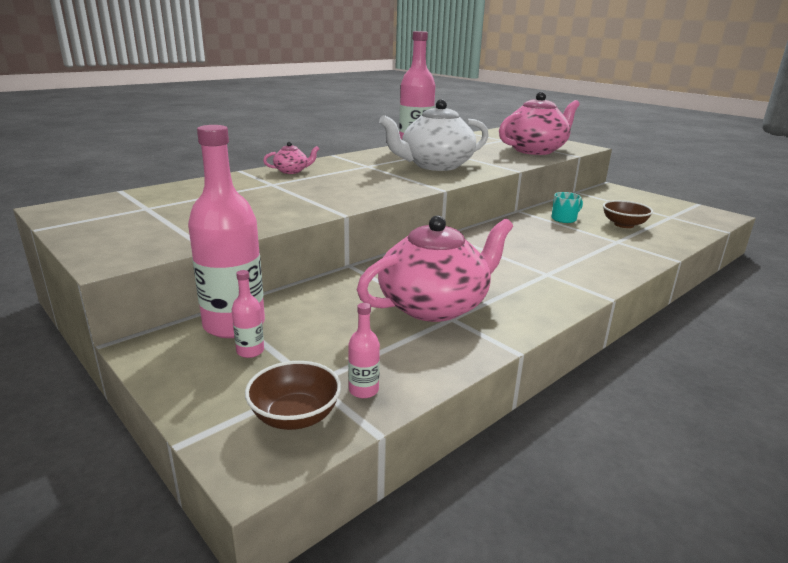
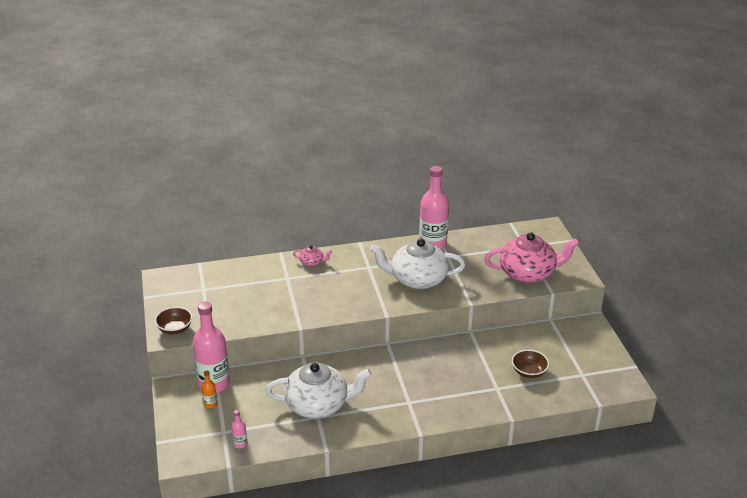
camera: 30 degrees right, 10 degrees up
(250, 351) = (210, 404): pink bottle -> orange bottle
(295, 416) = (205, 446): brown bowl -> brown bowl (175, 329)
(435, 305) = (318, 405): pink teapot -> white teapot
(564, 219) = (492, 352): turquoise mug -> none

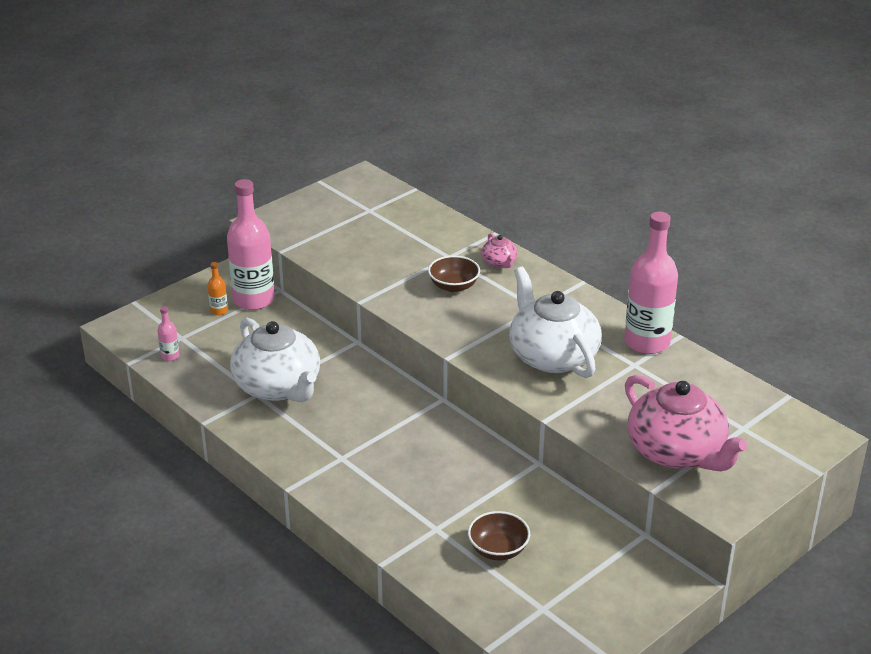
camera: 60 degrees right, 0 degrees up
(175, 329) = (281, 221): brown bowl -> brown bowl (453, 286)

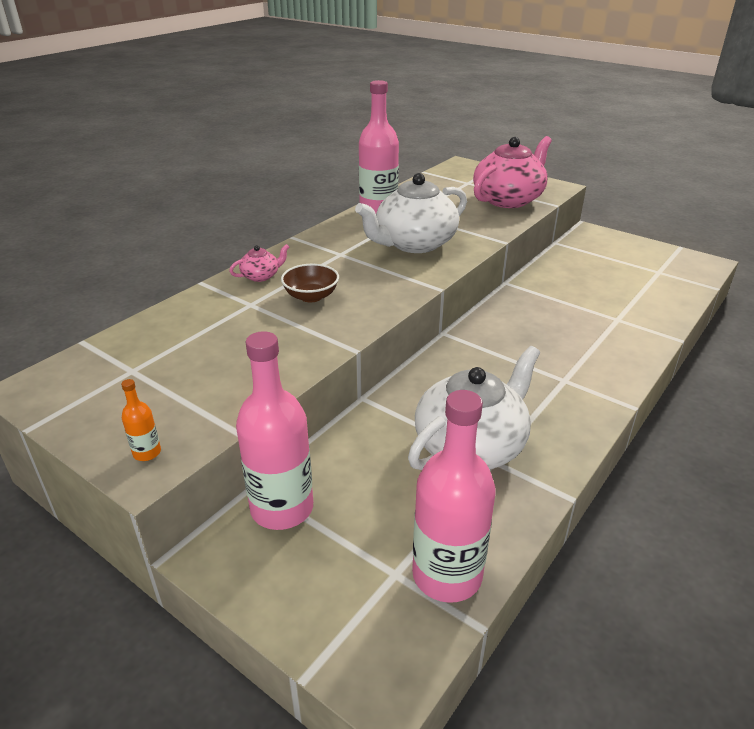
camera: 100 degrees left, 0 degrees up
(170, 356) = (447, 575): pink bottle -> pink bottle, size x2.40
(219, 311) = (315, 543): orange bottle -> orange bottle (147, 453)
(498, 549) = (617, 291): brown bowl -> none

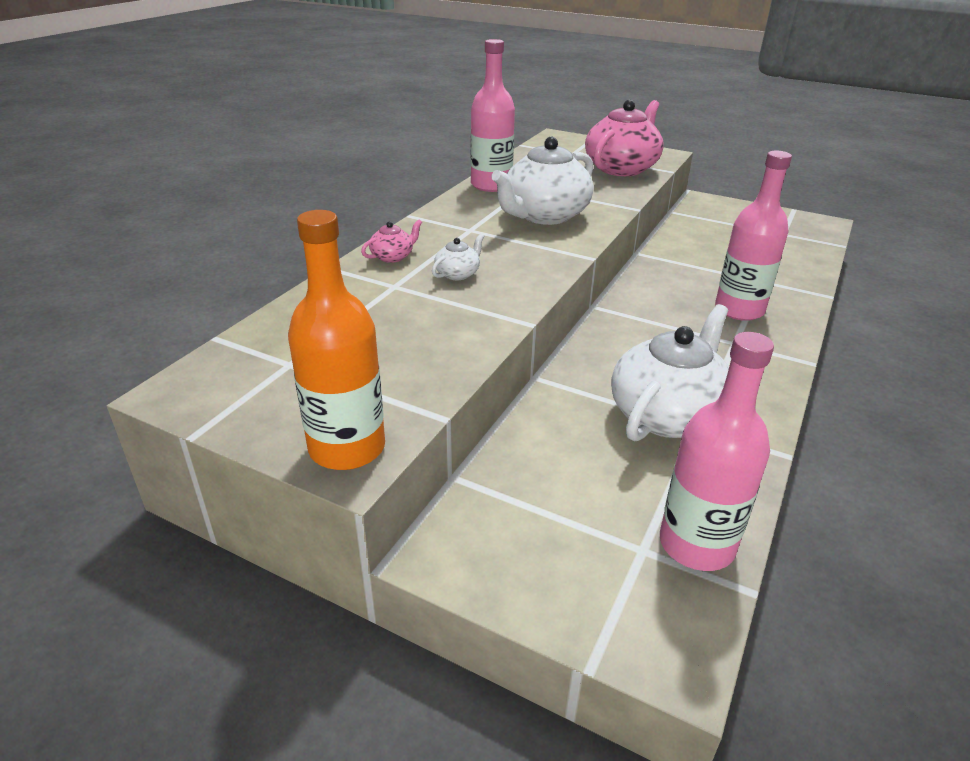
camera: 10 degrees left, 0 degrees up
(147, 453) = (347, 448): orange bottle -> orange bottle, size x2.40
(282, 508) = (494, 497): pink bottle -> pink bottle (739, 310)
(311, 296) = (458, 274): brown bowl -> white teapot

